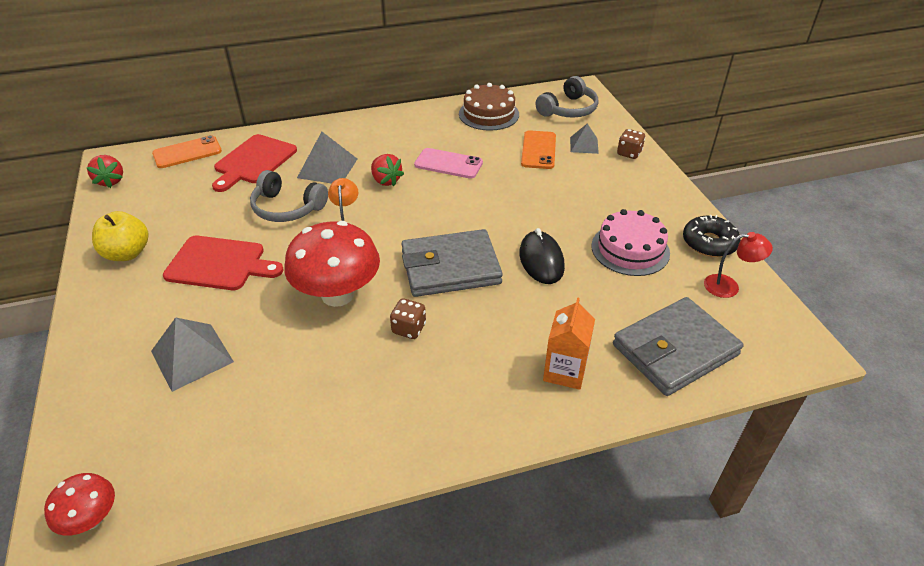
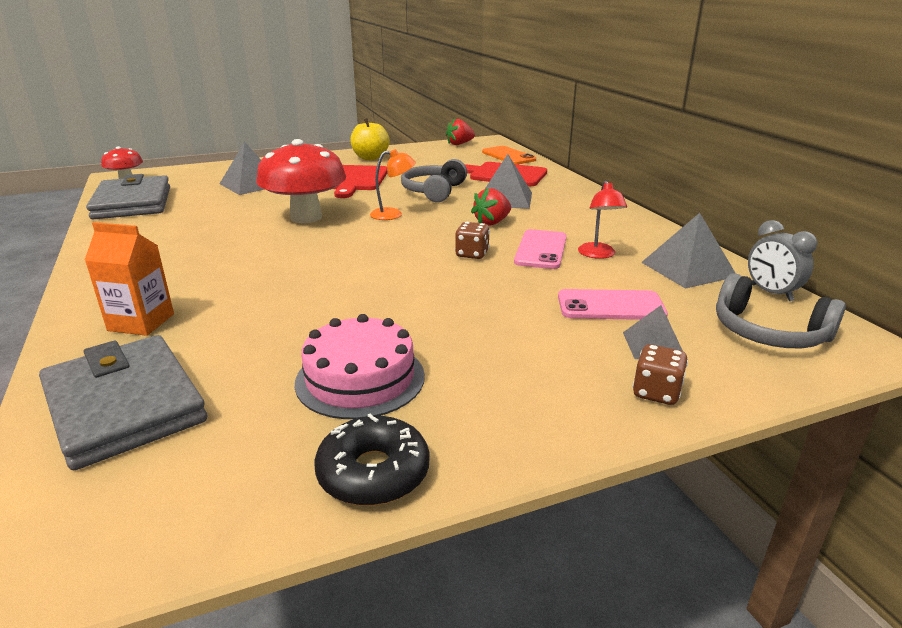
camera: 85 degrees right, 15 degrees down
(409, 328) = (248, 246): brown dice -> brown dice (472, 254)
(450, 267) = (336, 259): grey wallet -> grey wallet (133, 203)
(489, 114) = (688, 269): brown cake -> grey pyramid
(523, 96) = (771, 293): none -> grey clock
(538, 150) = (610, 306): orange phone -> pink phone
(541, 260) = (342, 308): black mouse -> none
(729, 286) = (242, 484): red lamp -> red lamp (598, 255)

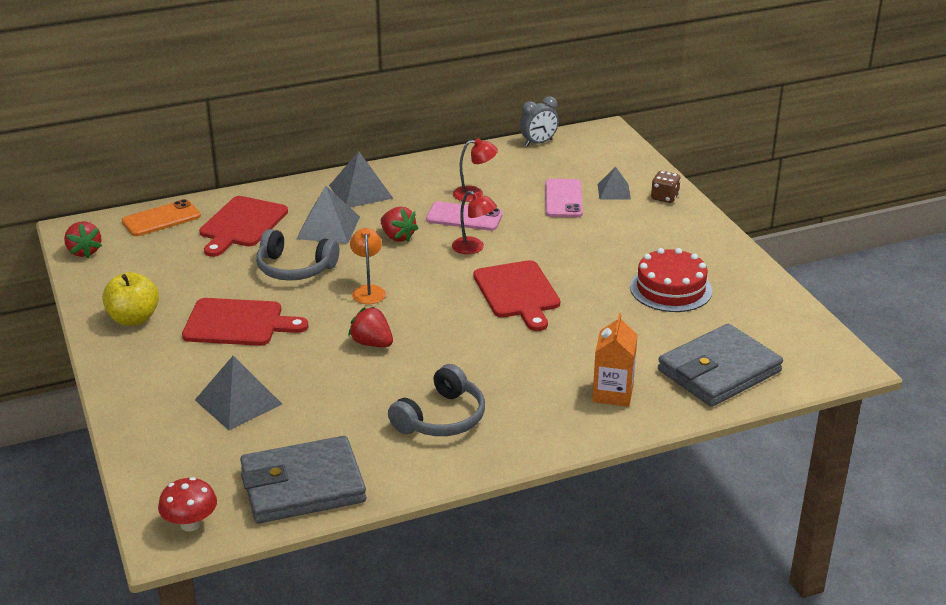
camera: 90 degrees left, 5 degrees up
(306, 217) = (372, 343): red mushroom -> red strawberry
(360, 378) = (670, 289): pink cake -> red cake
(373, 473) = (752, 279): black donut -> none
(375, 275) = (518, 293): none -> red cutting board
(472, 254) = (473, 248): brown dice -> red lamp
(688, 269) = (501, 163): grey pyramid -> grey pyramid (361, 191)
(768, 332) = (592, 155): grey headphones -> grey headphones (441, 418)

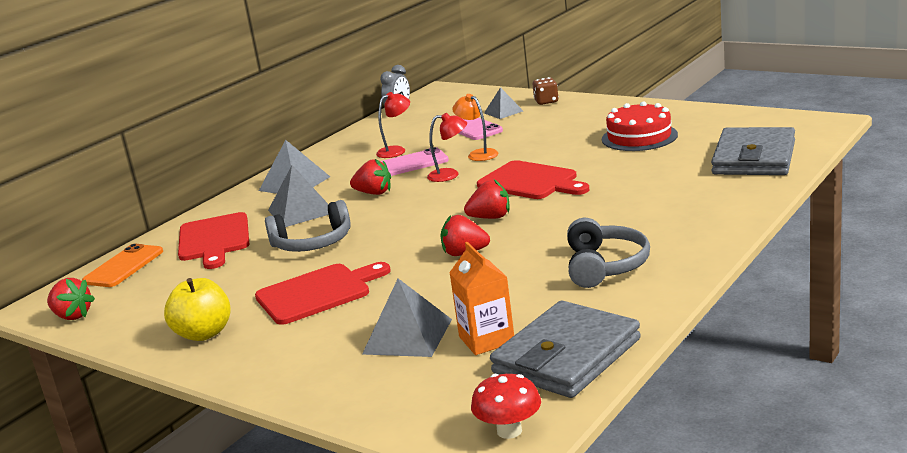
camera: 30 degrees left, 10 degrees down
(368, 290) = (404, 228): orange lamp -> orange lamp (478, 154)
(437, 316) = (490, 218): none -> red strawberry
(613, 393) = (706, 198): orange carton -> orange carton (486, 340)

